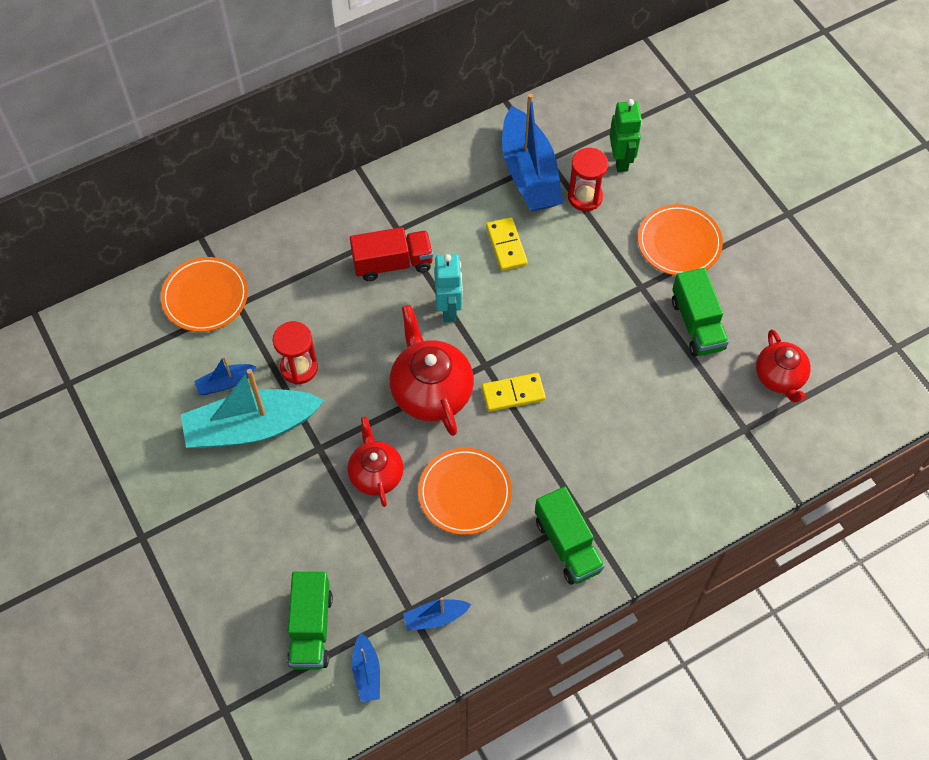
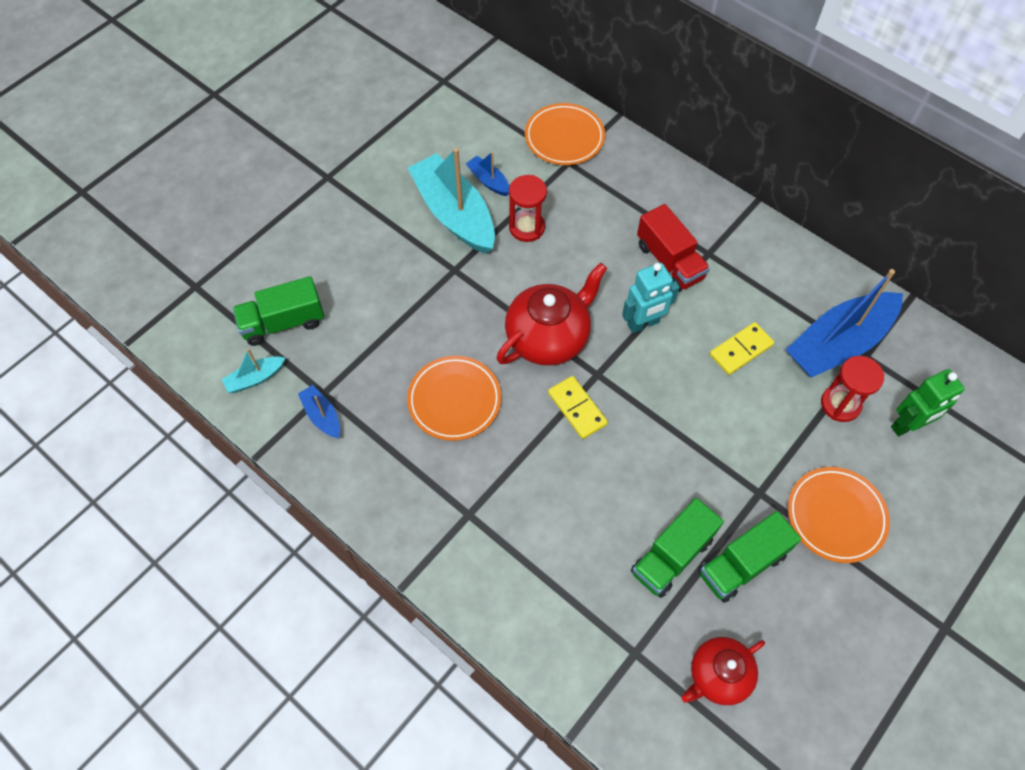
camera: 70 degrees right, 0 degrees up
(367, 672) = (255, 378): blue boat -> turquoise boat
(376, 474) = (446, 322): red teapot -> none
(567, 545) = (433, 509): green truck -> green truck (672, 556)

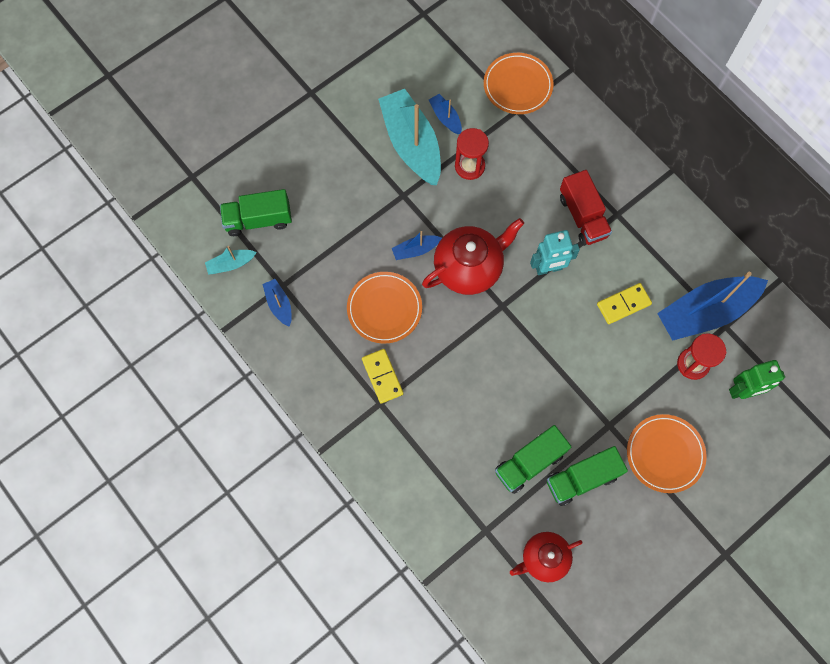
camera: 10 degrees right, 10 degrees up
(480, 327) = (415, 250): none -> blue boat
(577, 408) = (480, 332): yellow domino -> yellow domino (382, 376)

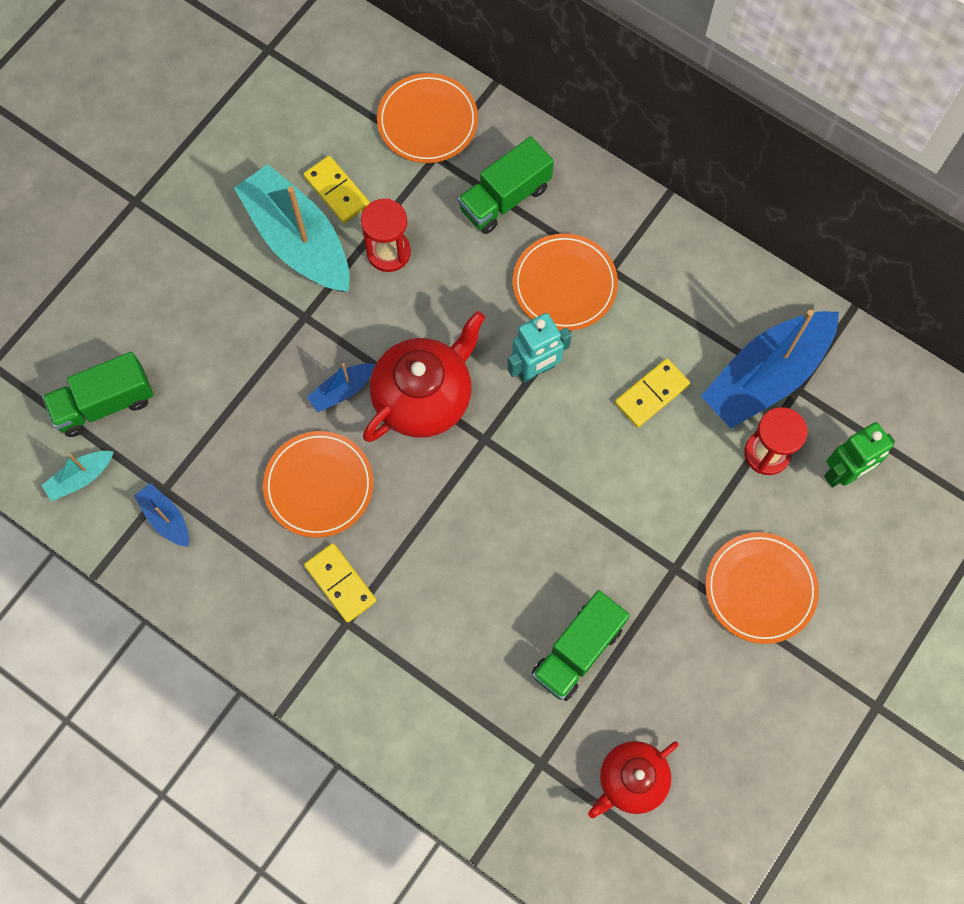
camera: 15 degrees left, 0 degrees up
(445, 117) = (337, 191): blue boat -> yellow domino
(582, 216) = (564, 284): red truck -> orange plate
(582, 479) = (655, 654): green truck -> green truck (505, 198)

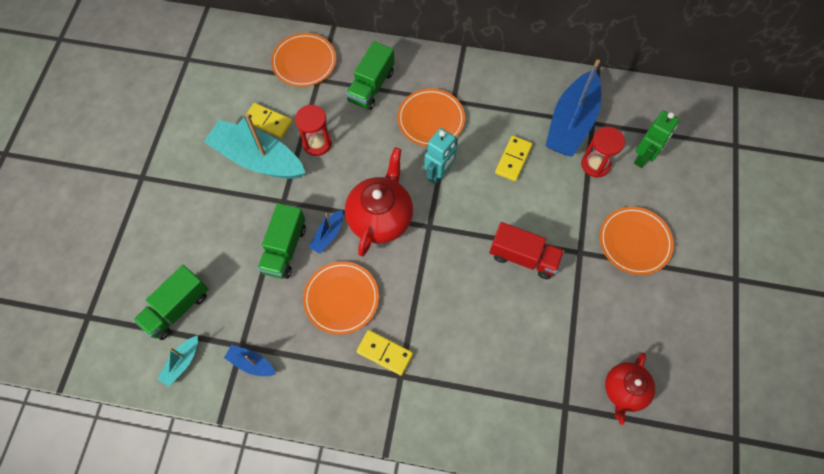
camera: 25 degrees left, 5 degrees down
(578, 651) = (550, 327): green truck -> green truck (284, 249)
(591, 540) = (523, 257): none -> red truck

